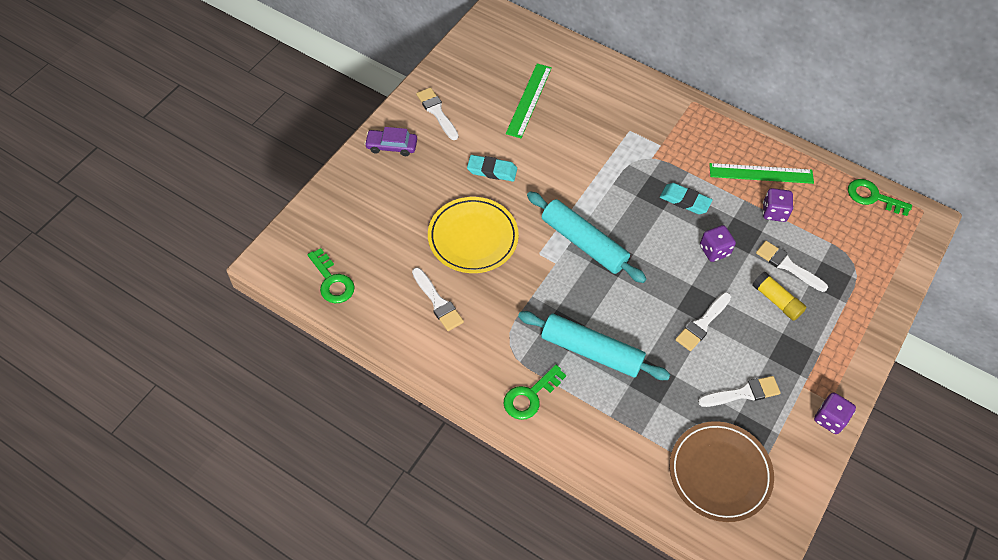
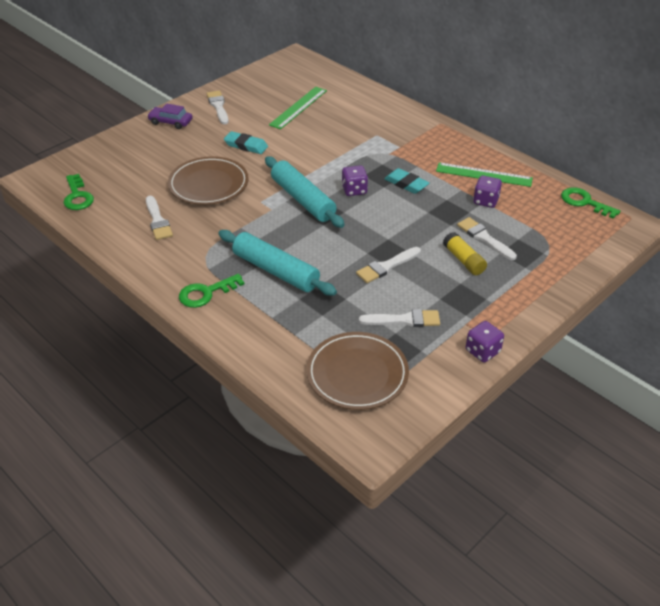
camera: 15 degrees right, 15 degrees down
(473, 237) = (208, 184): yellow plate -> brown plate
(714, 250) = (419, 219): purple dice -> purple dice (354, 190)

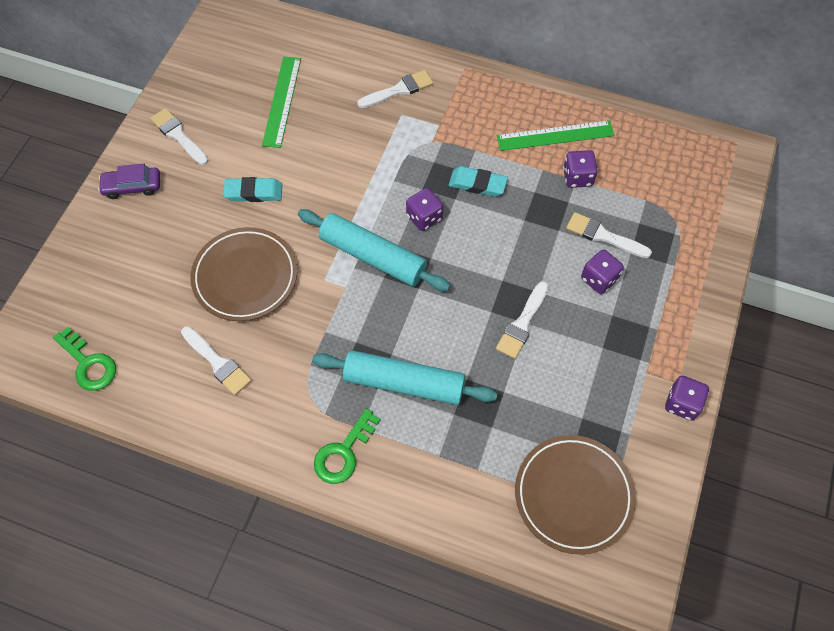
camera: 25 degrees left, 20 degrees up
(404, 320) = (582, 395): white brush -> white brush (399, 90)
(464, 260) = (599, 279): yellow glue stick -> purple dice
(584, 202) = (680, 138): green key -> none

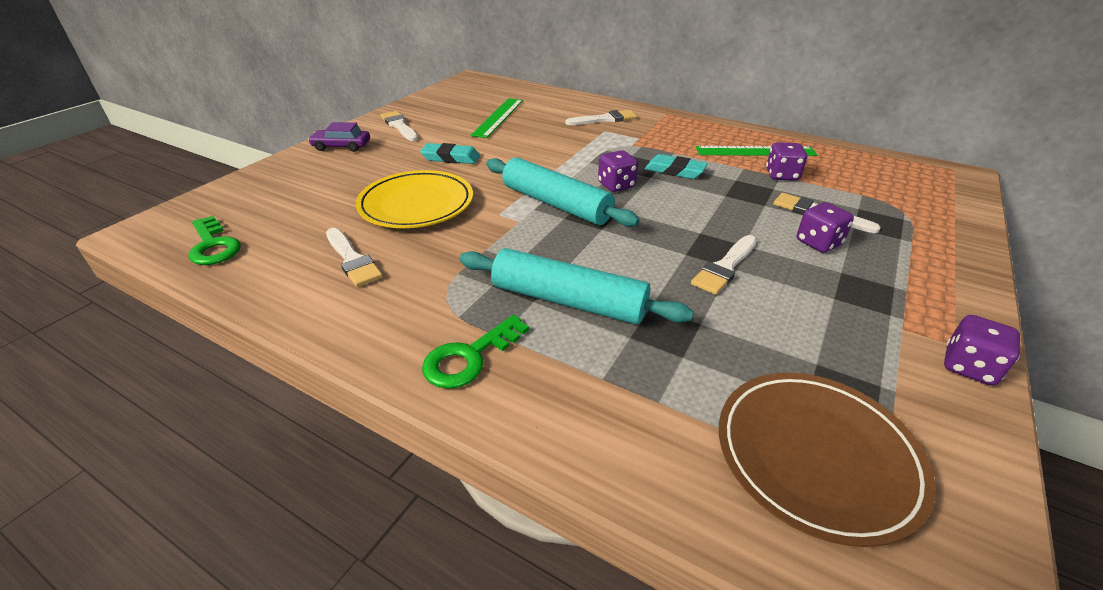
camera: 10 degrees right, 25 degrees down
(245, 276) = (416, 204): brown plate -> yellow plate

